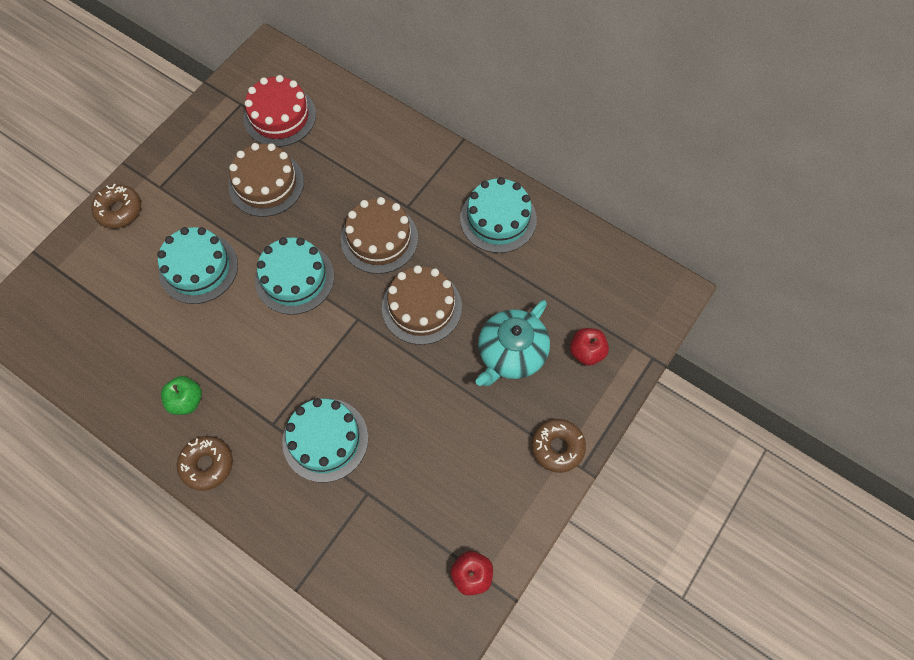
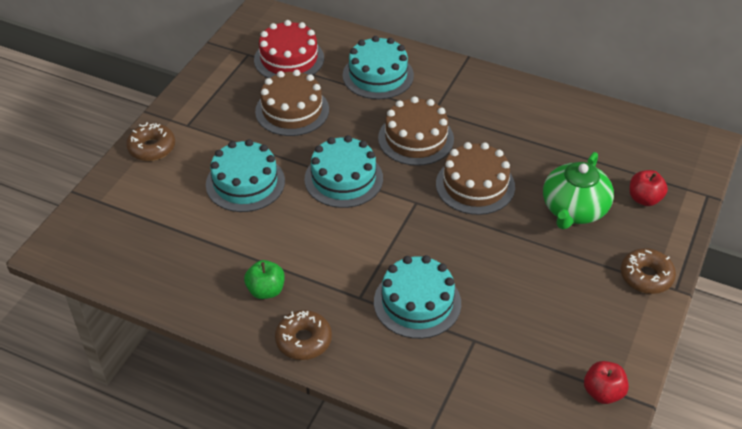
camera: 10 degrees left, 20 degrees down
(498, 219) = (523, 110): turquoise cake -> turquoise cake (378, 75)
(511, 353) = (574, 209): turquoise teapot -> green teapot

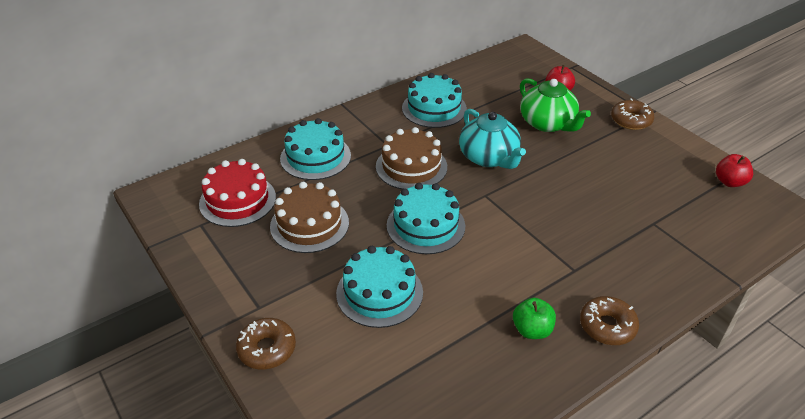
camera: 60 degrees left, 5 degrees down
(417, 302) = (598, 238): turquoise cake -> turquoise cake (434, 108)
(475, 185) = (489, 157): brown cake -> turquoise teapot

